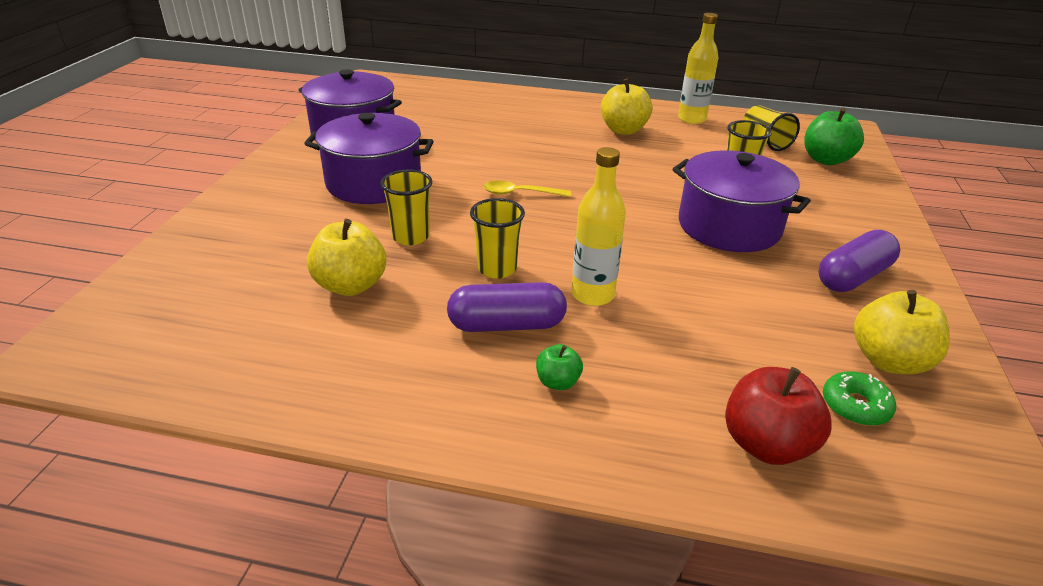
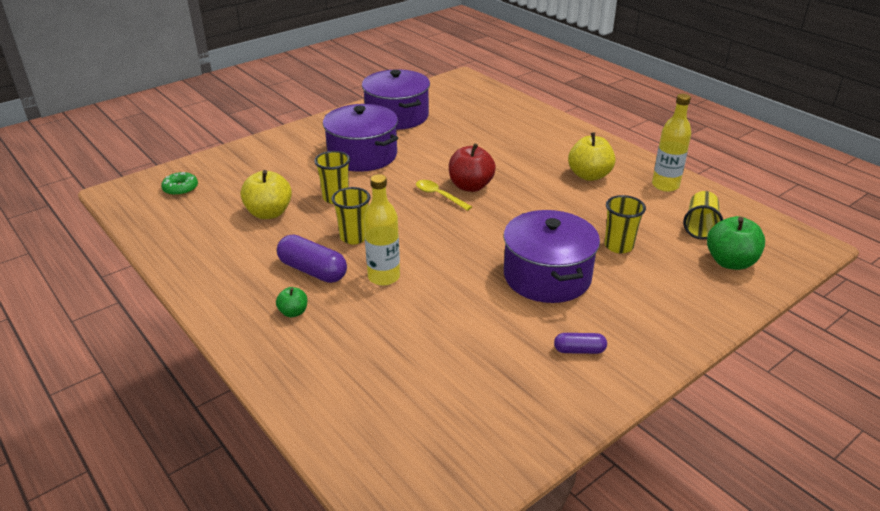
camera: 40 degrees right, 0 degrees up
(766, 444) = (347, 401): red apple -> red apple (470, 186)
(853, 277) = (579, 350): purple capsule -> purple capsule, size x0.57
(855, 406) = (432, 416): green donut -> green donut (180, 189)
(889, 361) = (502, 408): yellow apple -> none

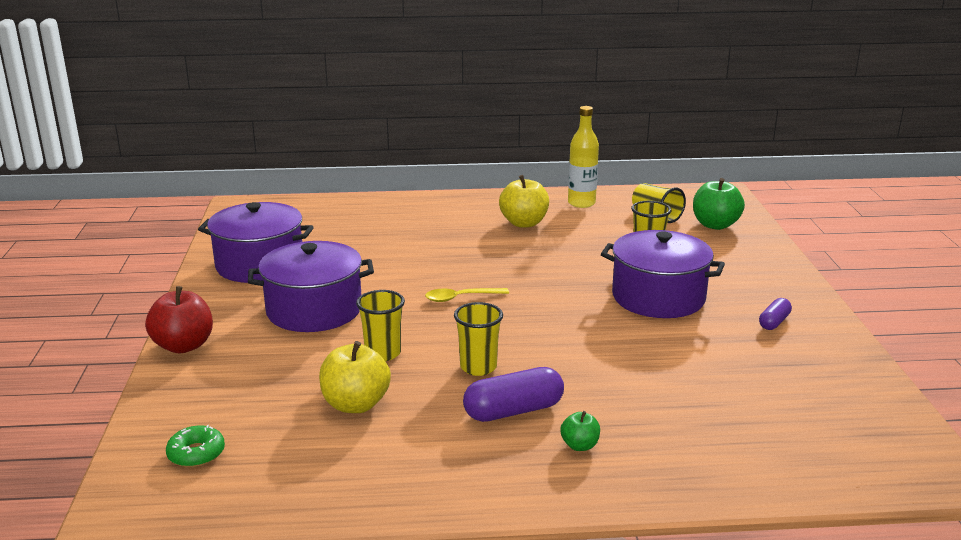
camera: 55 degrees left, 10 degrees down
(384, 277) = (572, 374): yellow bottle -> none
(470, 186) = (466, 277): red apple -> red apple (183, 346)

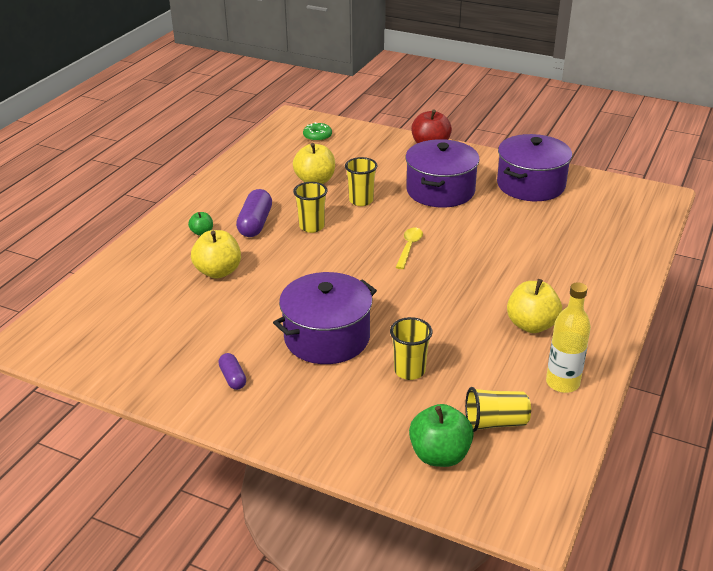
camera: 120 degrees right, 10 degrees up
(642, 396) = (218, 271): none -> yellow apple

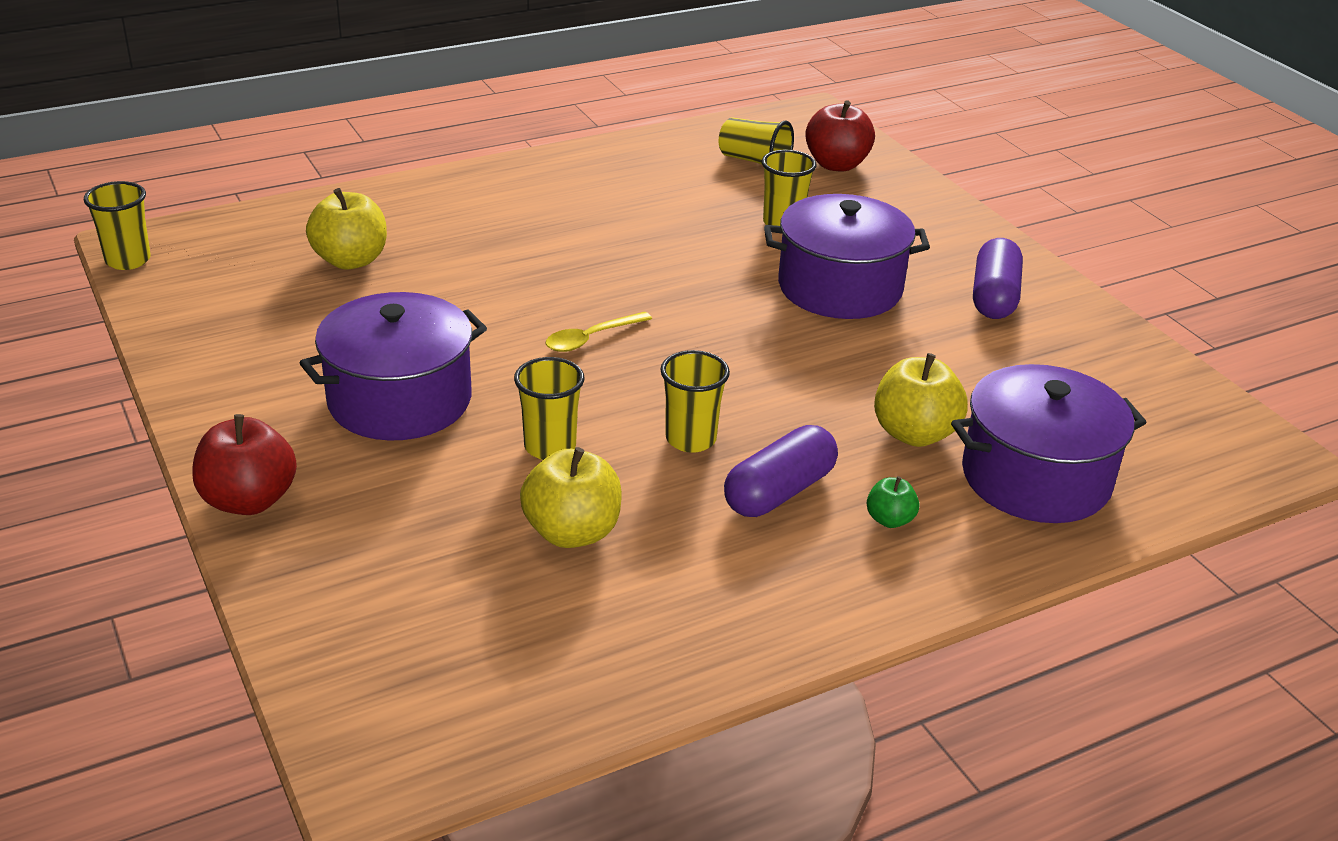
camera: 145 degrees left, 0 degrees up
(233, 378) = (994, 297): purple capsule -> purple capsule, size x1.76
(317, 136) = (410, 662): green donut -> none
(439, 455) = (836, 164): green apple -> red apple
(531, 185) = (255, 340): purple pot -> purple pot (1035, 477)
(531, 325) = (590, 202): yellow apple -> yellow apple (351, 260)
(562, 383) = (645, 157): yellow bottle -> none
(645, 188) = (128, 260): none -> yellow cup

